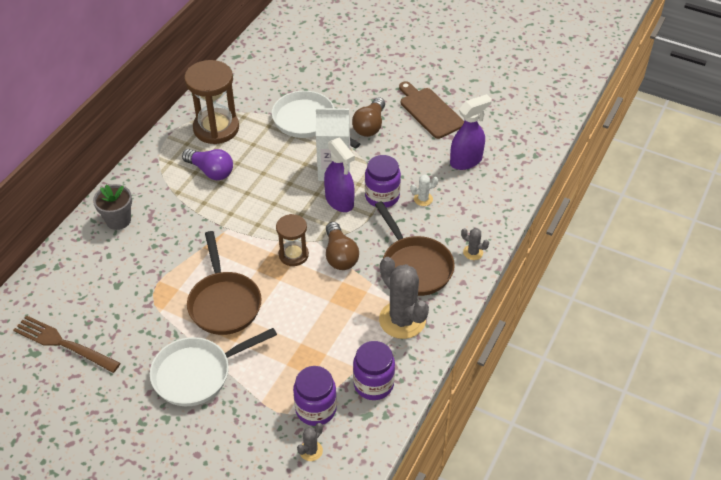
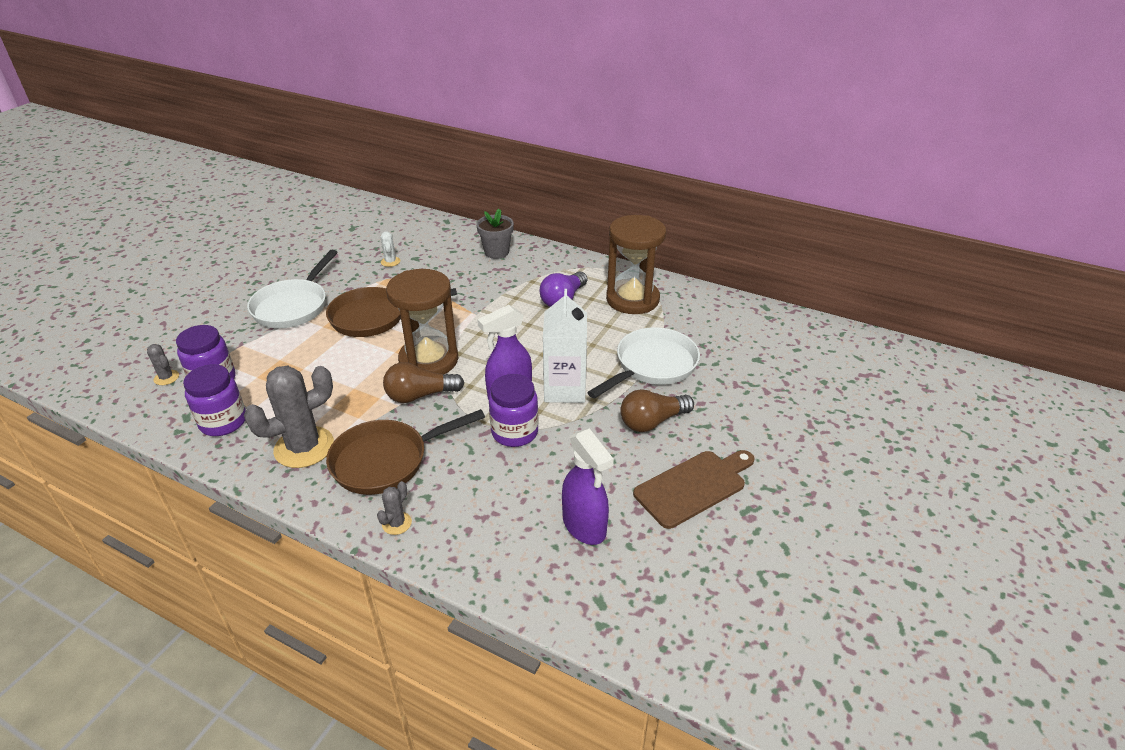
camera: 90 degrees right, 10 degrees down
(63, 343) = (357, 239): brown fork -> none
(197, 374) = (293, 306): white pan -> white pan turned 135 degrees counterclockwise
(293, 255) = (429, 360): brown hourglass -> brown hourglass, size x1.72
(370, 126) = (652, 422): brown light bulb -> brown light bulb turned 45 degrees counterclockwise
(423, 199) = (506, 473): white cactus -> white cactus (390, 262)

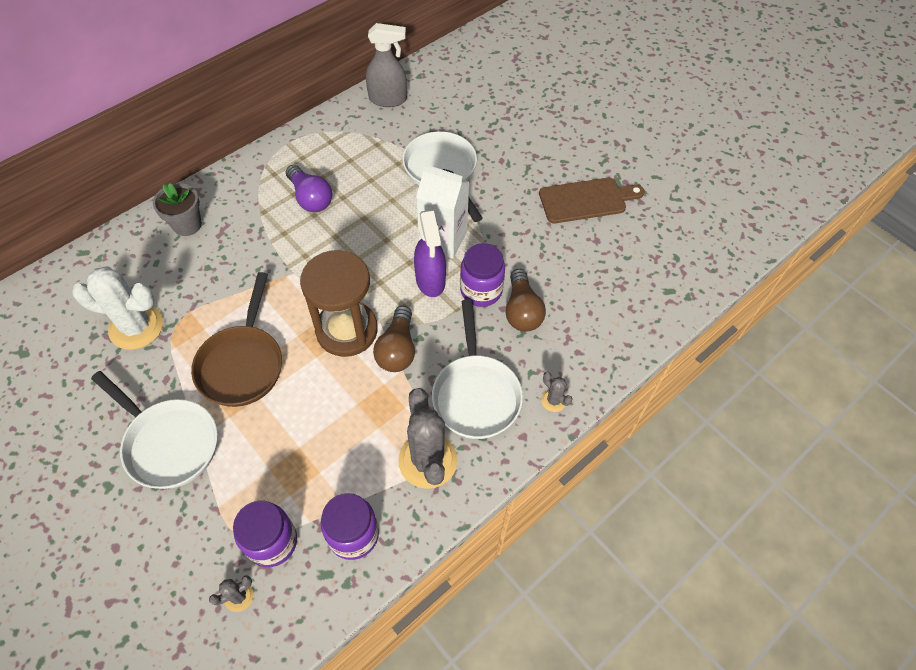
camera: 70 degrees left, 20 degrees up
(386, 461) = (476, 394): brown pan -> white pan
(390, 262) = (136, 327): white cactus -> white cactus, size x2.21
(584, 526) = (600, 277): purple spray bottle -> none
(632, 299) = (342, 149): brown hourglass -> none
(652, 422) = (509, 197): brown light bulb -> brown light bulb (522, 311)
(694, 487) = (586, 200): brown cutting board -> brown cutting board turned 90 degrees clockwise
(718, 307) = (388, 99): none -> grey spray bottle

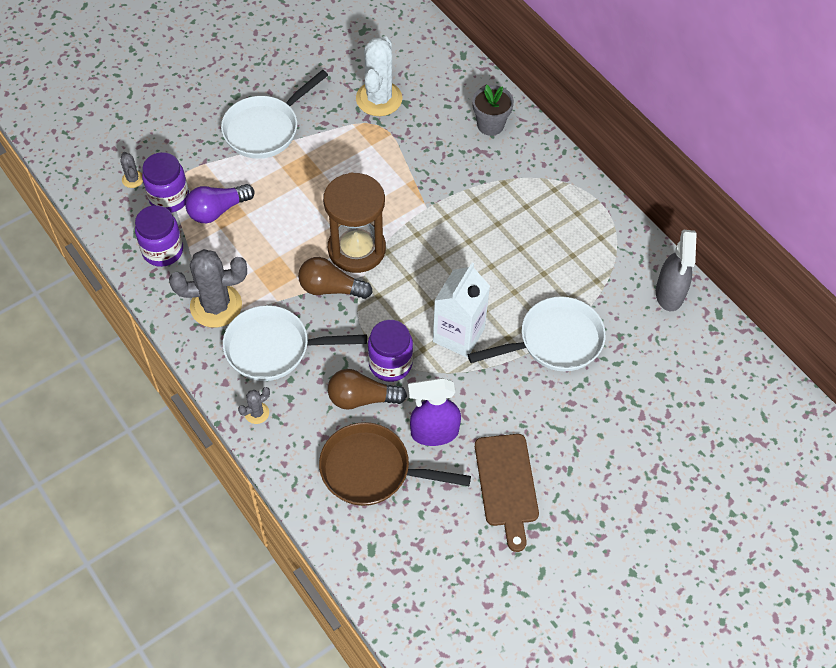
camera: 95 degrees right, 0 degrees up
(242, 364) = (331, 173): brown pan -> brown pan (371, 470)
(310, 198) = (520, 220): purple light bulb -> purple light bulb (217, 210)
(430, 280) = (407, 320): purple spray bottle -> purple spray bottle (434, 433)

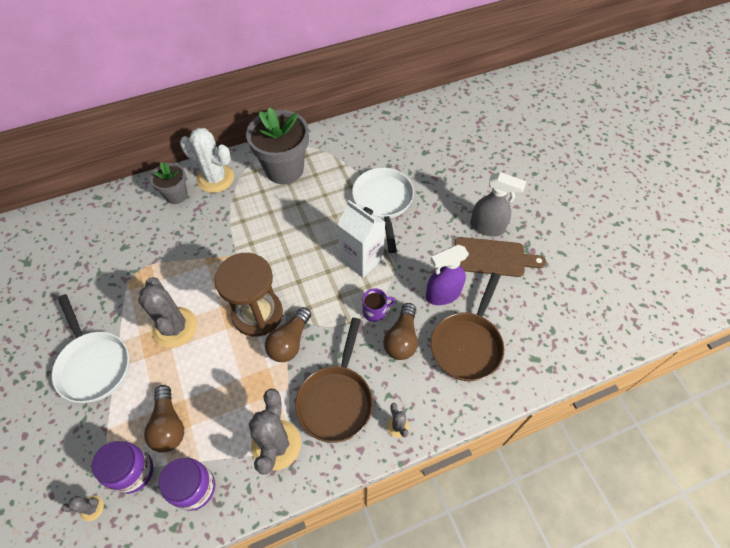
camera: 75 degrees left, 0 degrees up
(217, 210) = (168, 425): purple light bulb -> brown light bulb
(273, 348) = (336, 400): white pan -> brown pan
(322, 180) = (175, 327): none -> grey cactus
(379, 99) = (109, 265): white cactus -> white cactus (215, 178)
(390, 364) = (375, 311): purple jar -> purple mug
(434, 433) = (442, 294): purple spray bottle -> purple spray bottle turned 60 degrees clockwise
(569, 220) = (284, 169): none -> grey flower pot
(669, 294) = (364, 131): grey spray bottle -> grey spray bottle (487, 227)

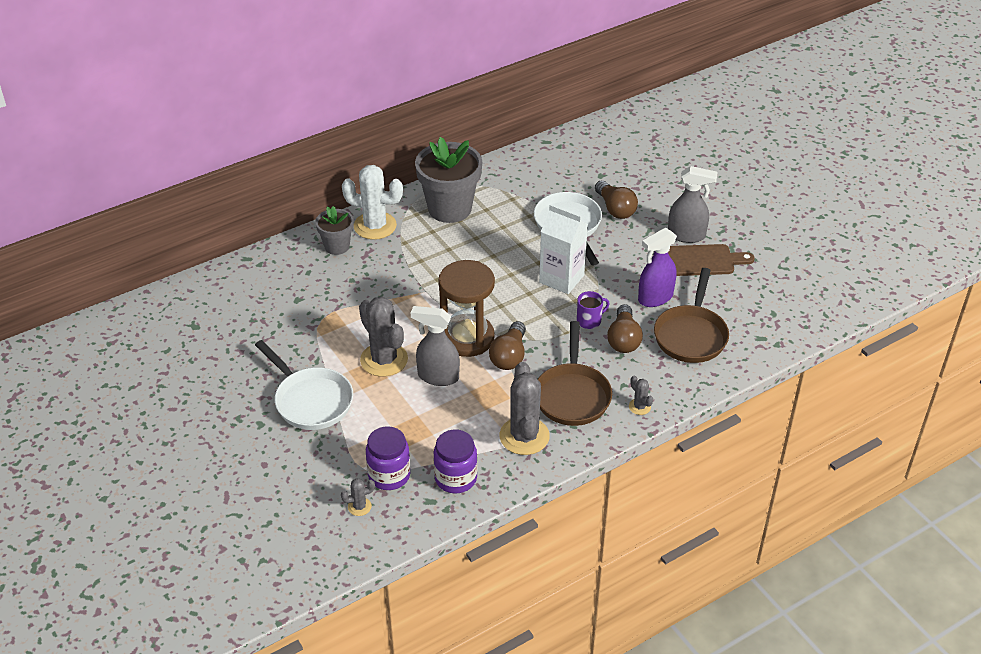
camera: 10 degrees left, 15 degrees down
(168, 425) = (410, 436): brown light bulb -> brown light bulb (615, 209)
(217, 355) = (437, 376): none -> grey spray bottle

